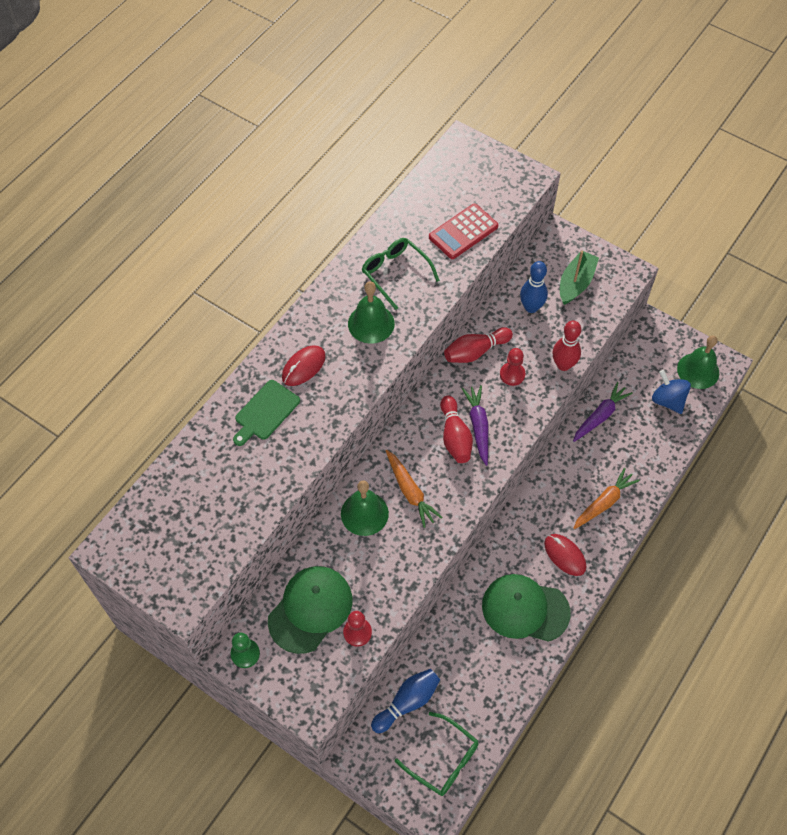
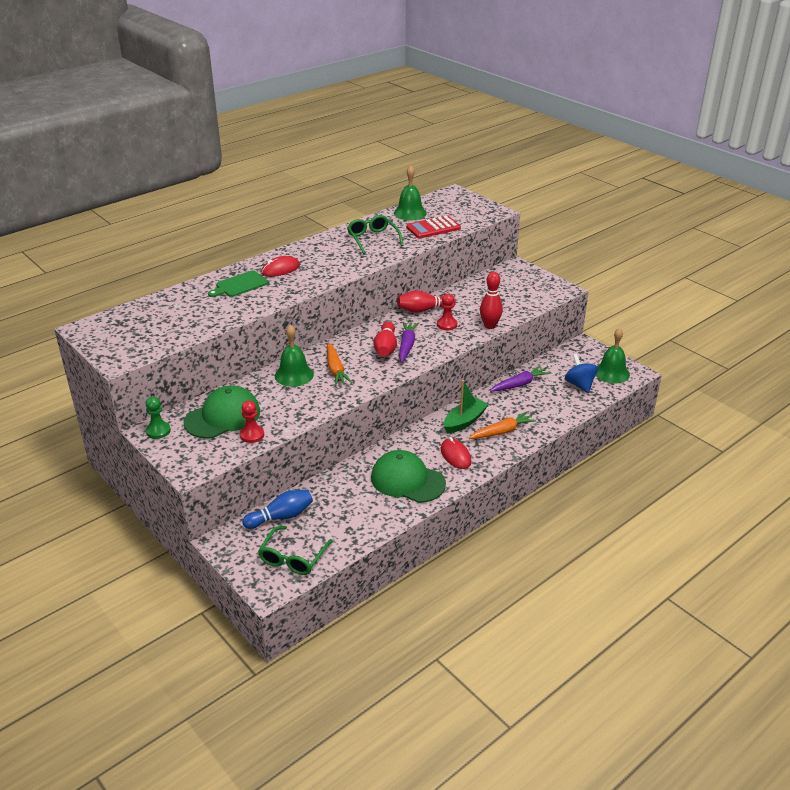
camera: 15 degrees right, 25 degrees down
(371, 323) = (341, 257): green bell -> green bell (410, 213)
(443, 759) = (293, 557): green glasses -> green glasses turned 60 degrees clockwise
(531, 307) = (478, 295): blue bowling pin -> none
(576, 283) = (518, 289): green boat -> green boat (464, 421)

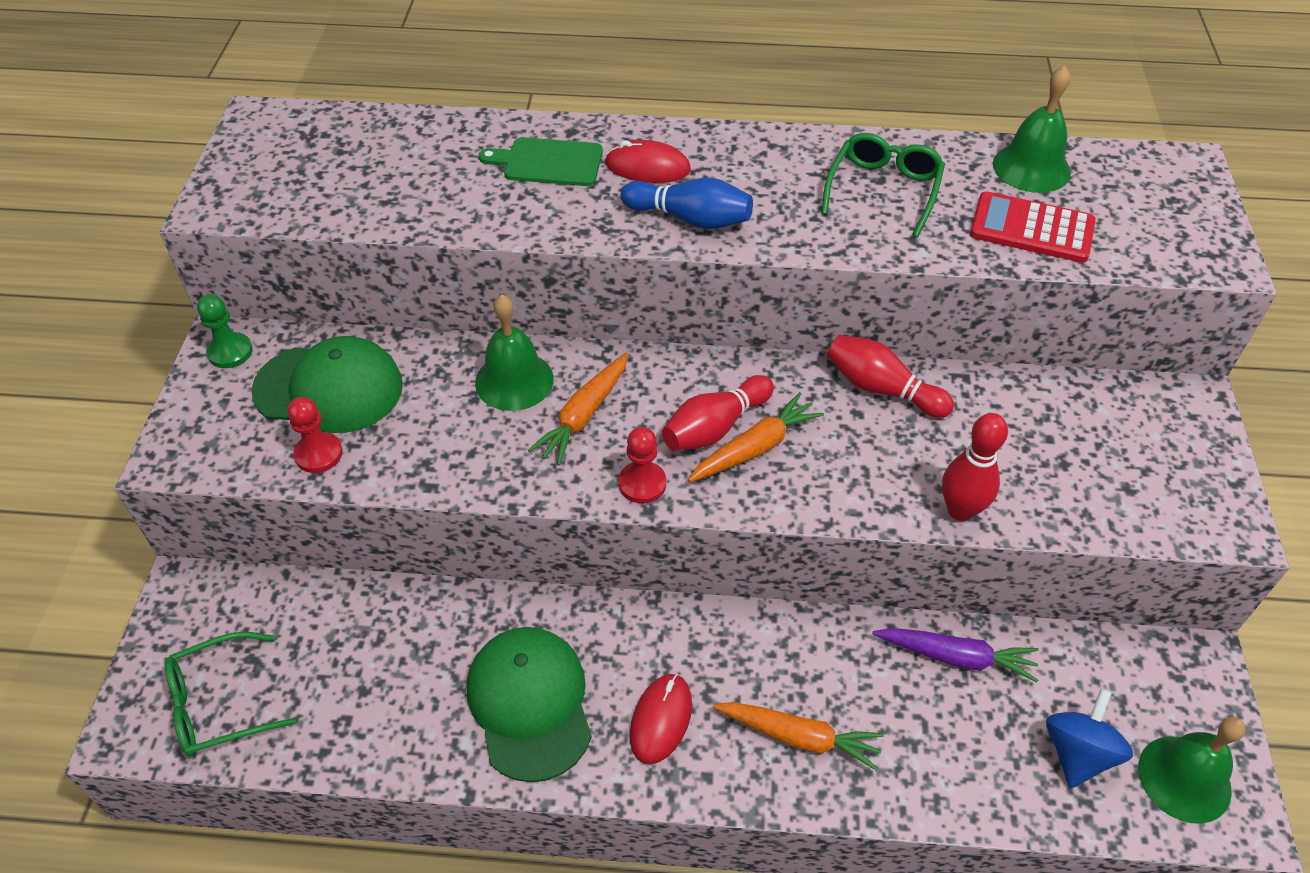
camera: 45 degrees right, 15 degrees up
(281, 517) = (294, 614): blue bowling pin -> blue bowling pin (690, 219)
(407, 346) = (755, 448): purple carrot -> orange carrot
(447, 325) = (882, 450): red pawn -> red pawn (642, 484)
(464, 421) = (761, 659): green boat -> none

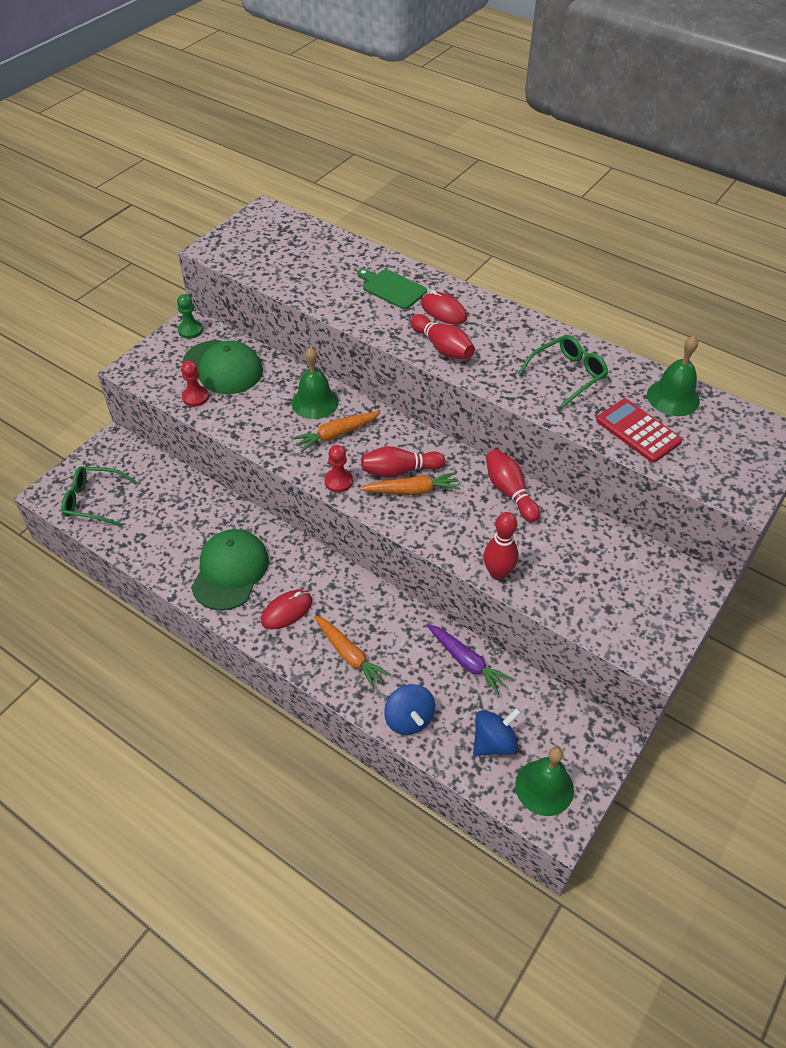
camera: 30 degrees right, 0 degrees up
(690, 219) = (442, 347): blue bowling pin -> red bowling pin
(949, 785) = (409, 719): none -> blue spinning top

